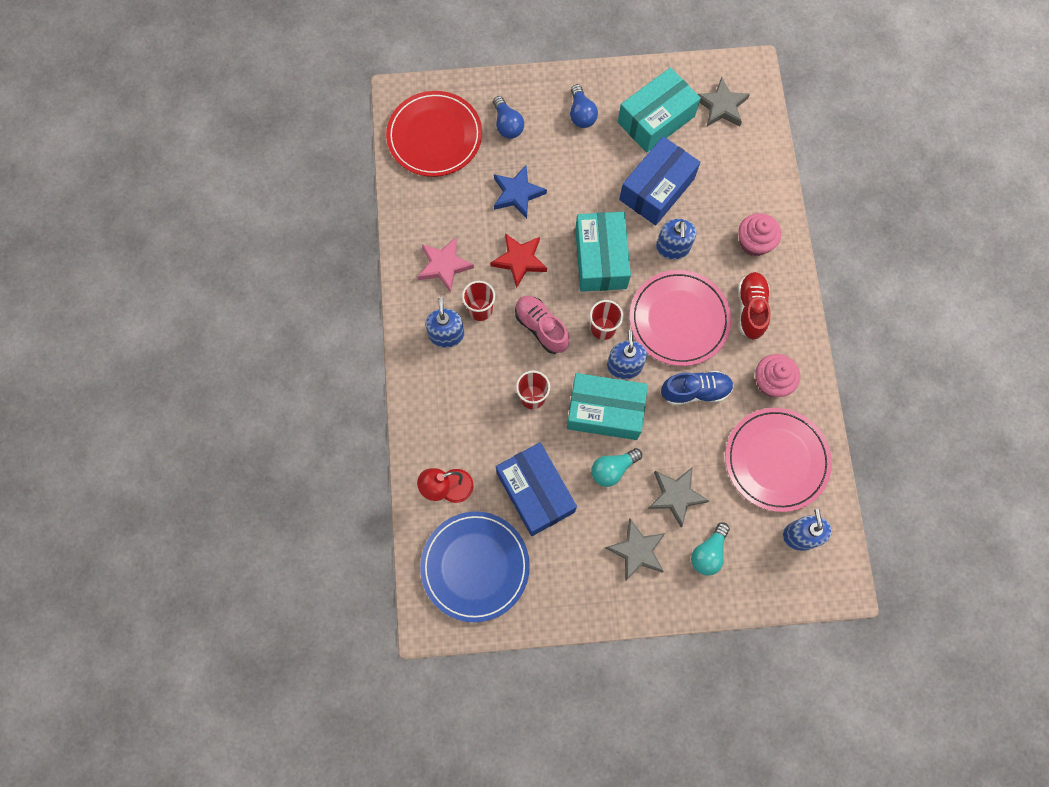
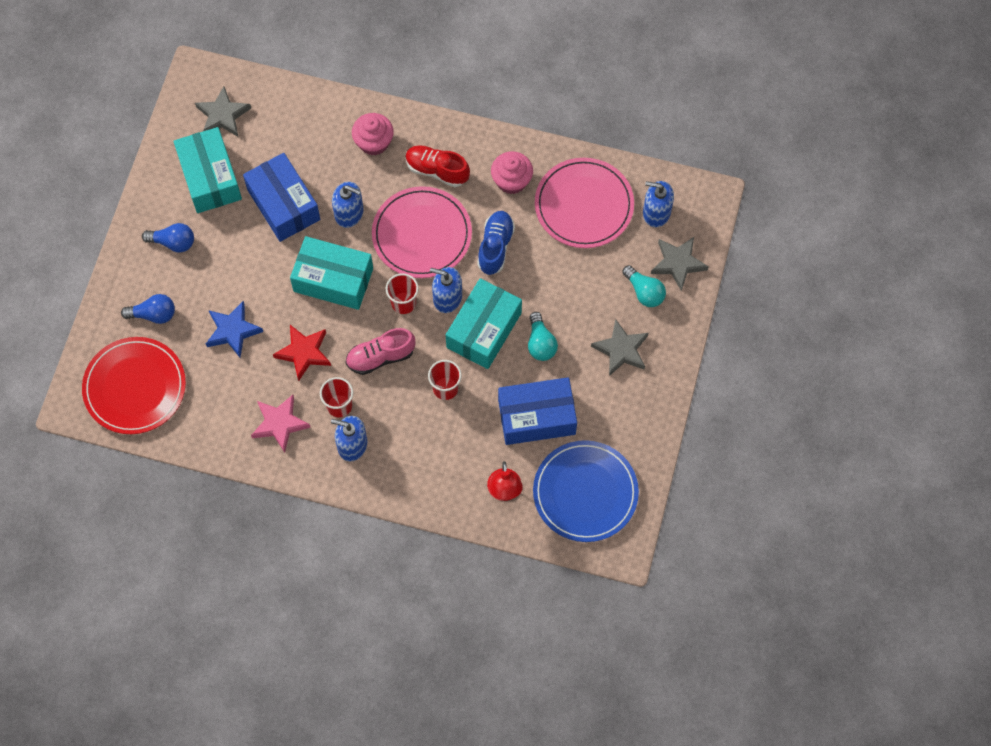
camera: 70 degrees left, 5 degrees down
(676, 495) = (584, 299): grey star -> grey star (678, 263)

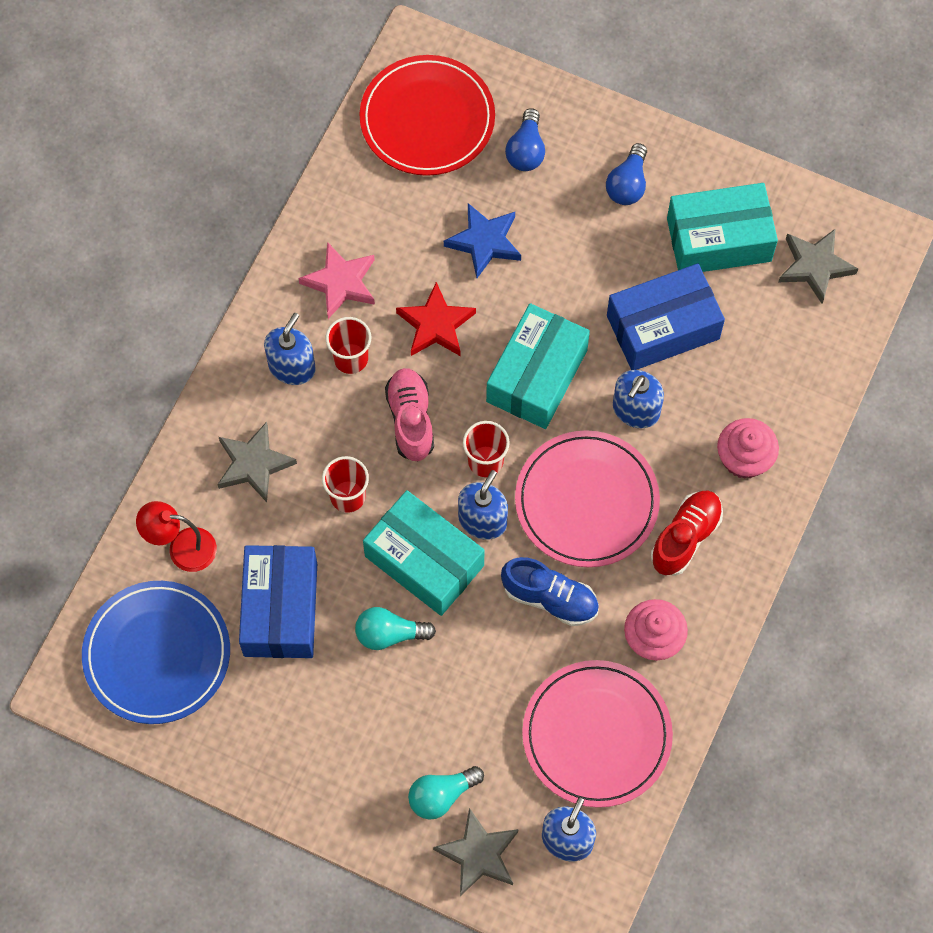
camera: 100 degrees right, 0 degrees up
(621, 350) = (357, 744): grey star -> grey star (254, 464)

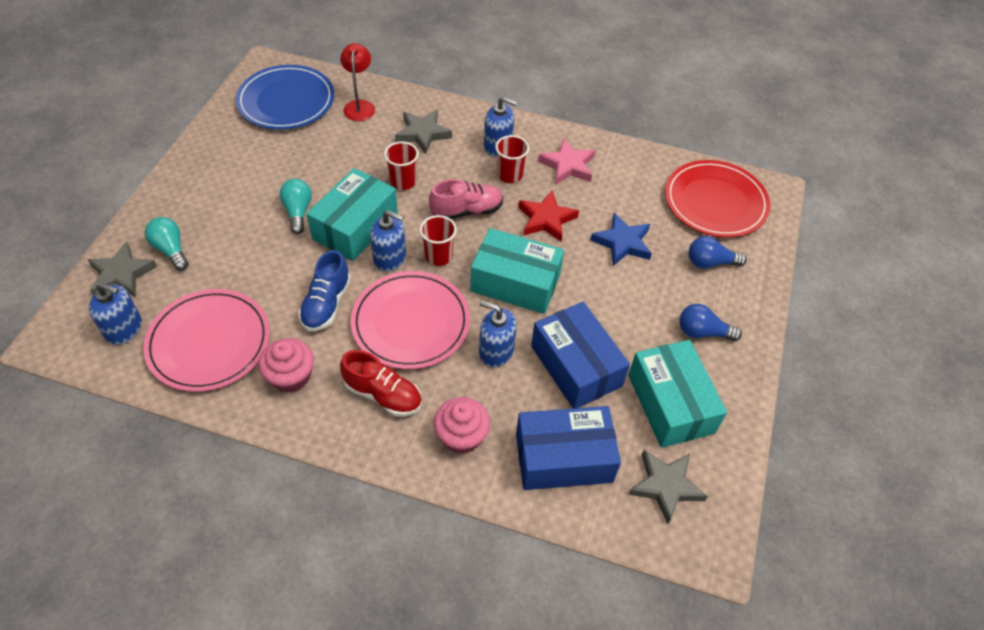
camera: 80 degrees right, 15 degrees down
(280, 609) = (317, 155): blue box -> blue box (563, 458)

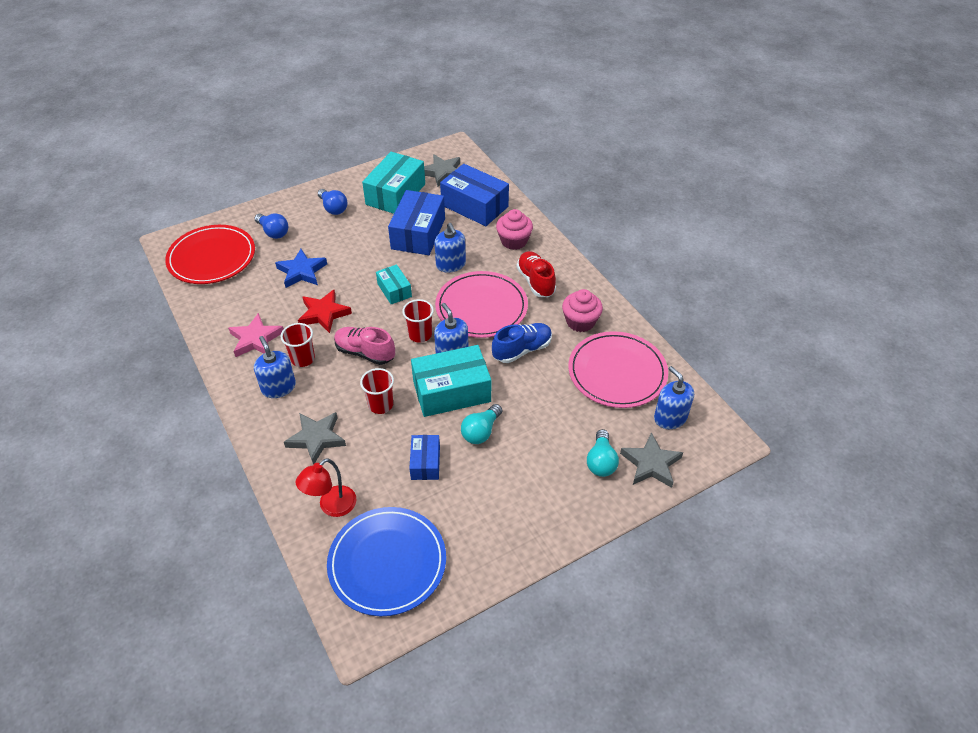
camera: 135 degrees left, 5 degrees down
(321, 166) = (425, 463): none -> blue box
(515, 283) = (394, 290): turquoise box -> turquoise box, size x0.54

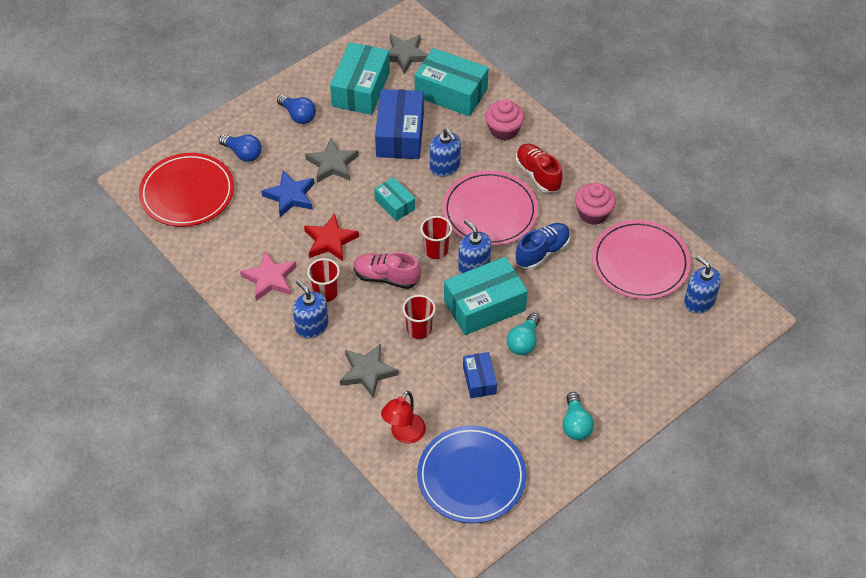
camera: 10 degrees left, 5 degrees up
(474, 206) = (451, 93): blue box -> turquoise box
(601, 462) = (643, 354): turquoise light bulb -> turquoise light bulb (575, 424)
(651, 464) = (689, 349): grey star -> grey star (332, 164)

